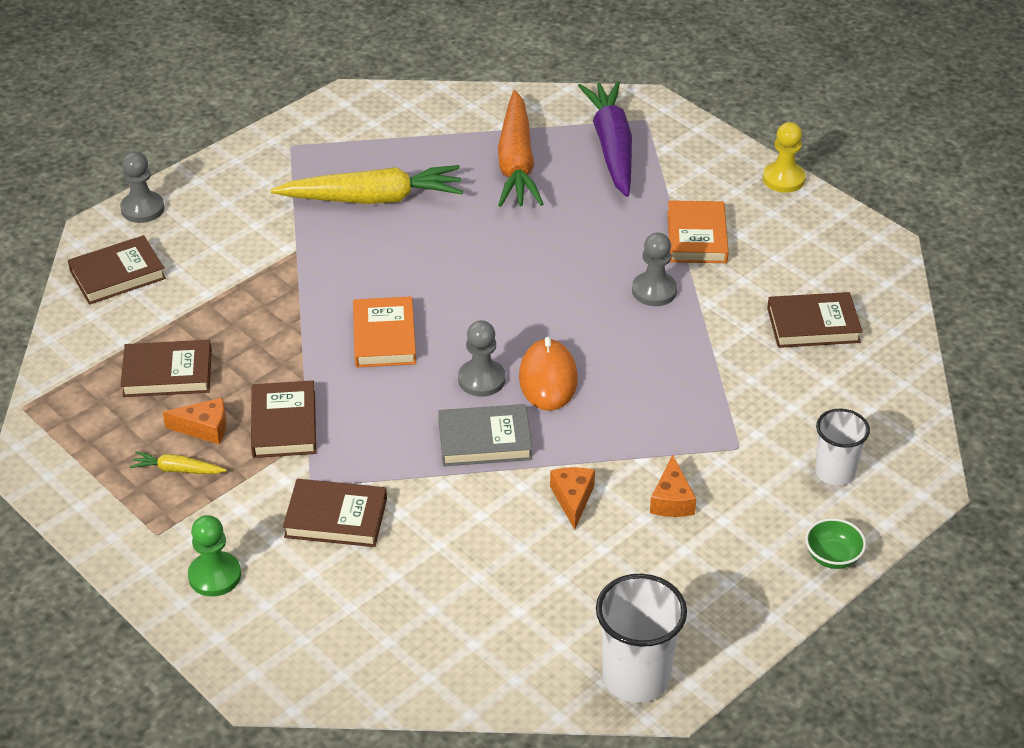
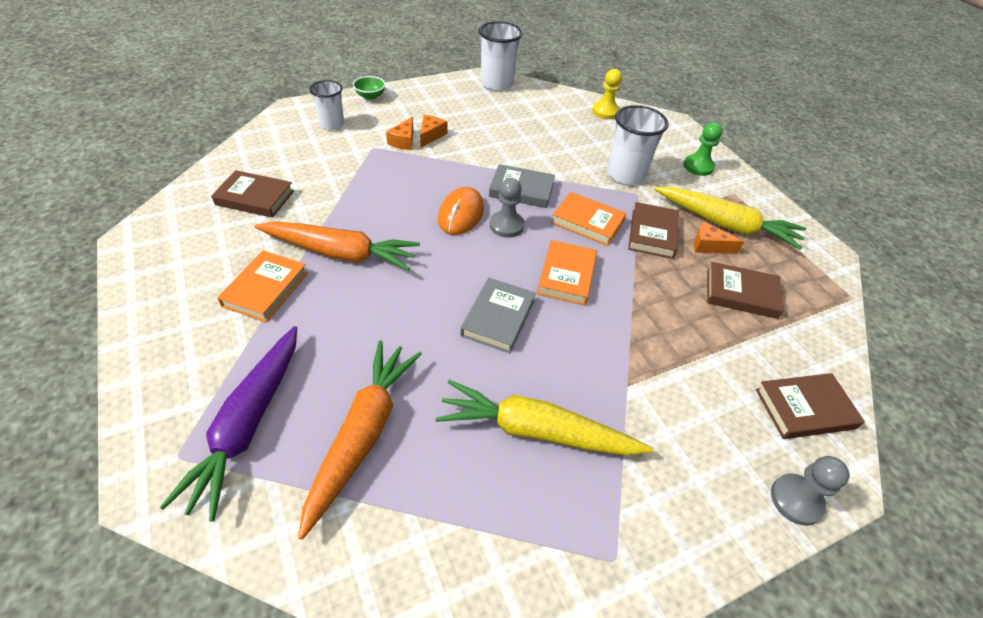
camera: 165 degrees left, 5 degrees up
(177, 470) = (725, 225): yellow carrot -> yellow carrot, size x2.27
(336, 518) = (625, 175): brown book -> white cup
(376, 416) = (587, 222): none -> orange book
(444, 274) = (498, 318): none -> grey book
(572, 499) = (485, 149): orange cheese -> orange cheese (404, 141)
(654, 291) = (340, 253): grey pawn -> orange carrot
(783, 179) = (130, 325): yellow pawn -> yellow pawn (605, 112)

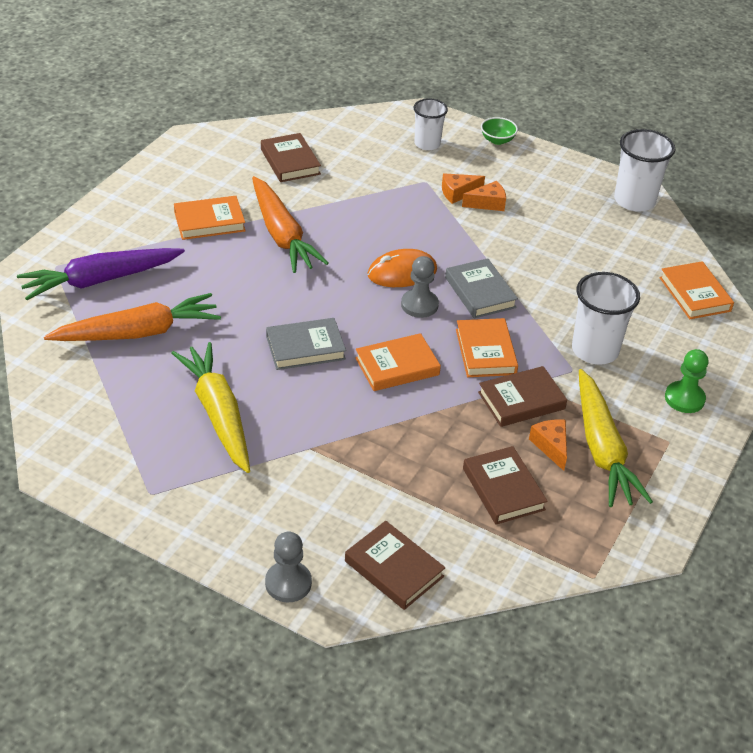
camera: 55 degrees right, 5 degrees down
(605, 112) = (694, 294): yellow pawn -> orange book

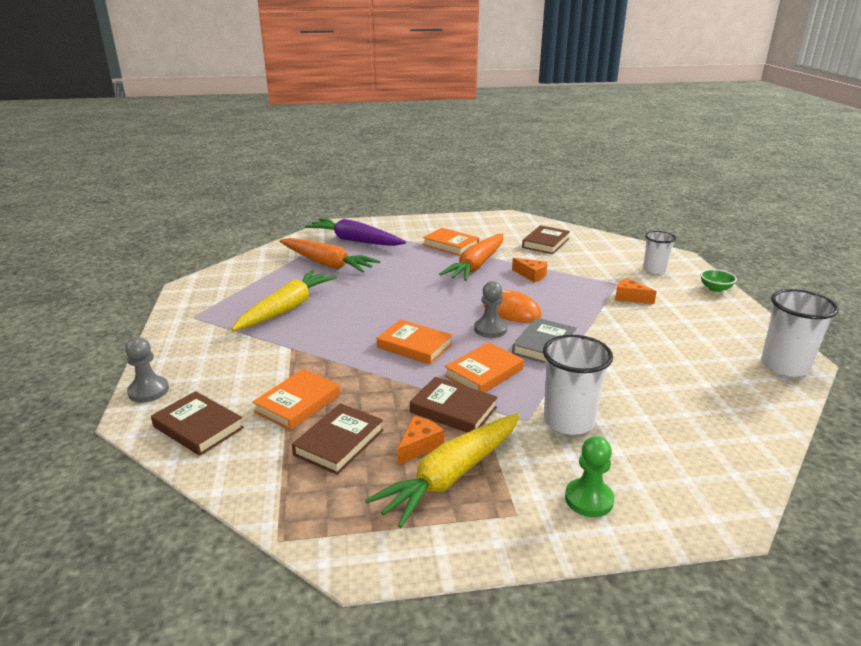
camera: 55 degrees right, 15 degrees down
(305, 348) = (385, 310): grey book -> none
(394, 569) = (198, 427): brown book -> brown book turned 60 degrees counterclockwise
(488, 203) = (643, 311): orange cheese -> orange cheese (531, 275)
(694, 294) = (738, 446): orange book -> orange book (298, 403)

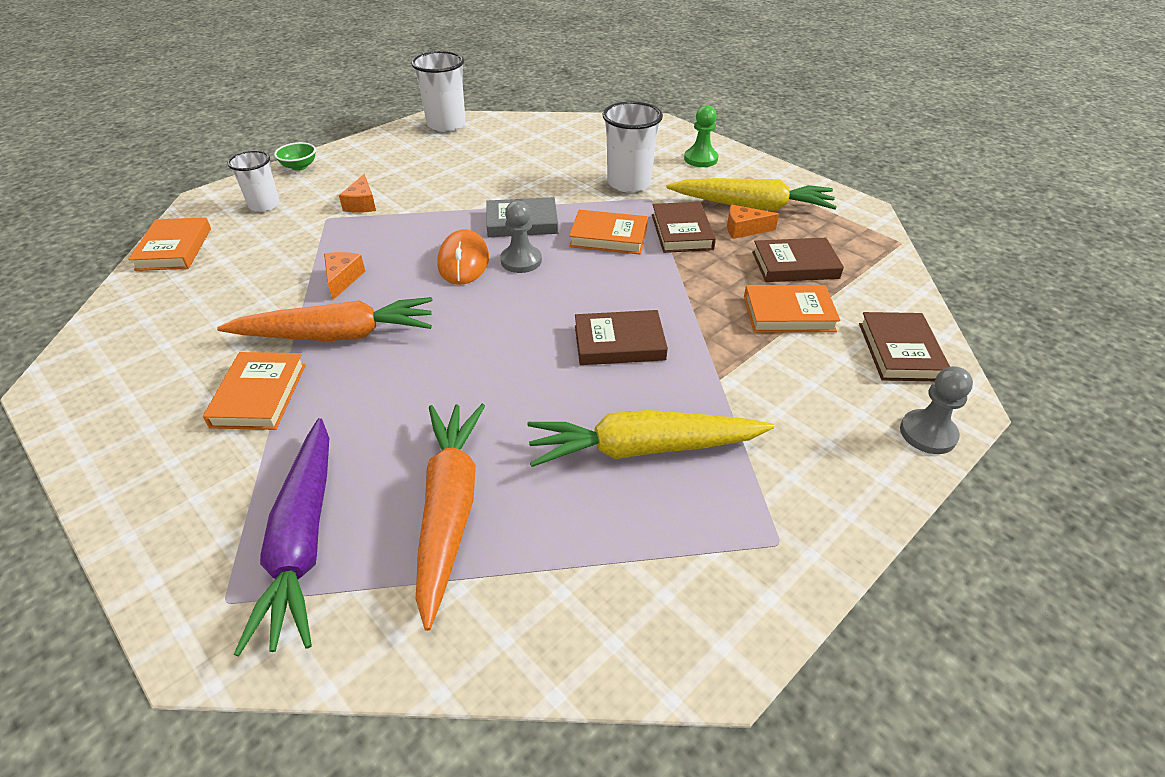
camera: 125 degrees left, 15 degrees up
(414, 346) = (609, 293): orange book -> orange book (174, 249)
(545, 243) = (200, 303): brown book -> brown book (619, 343)

